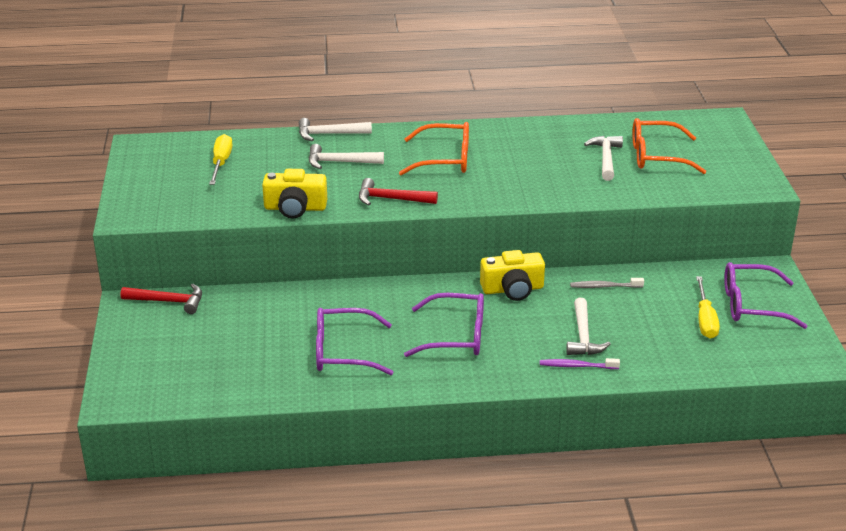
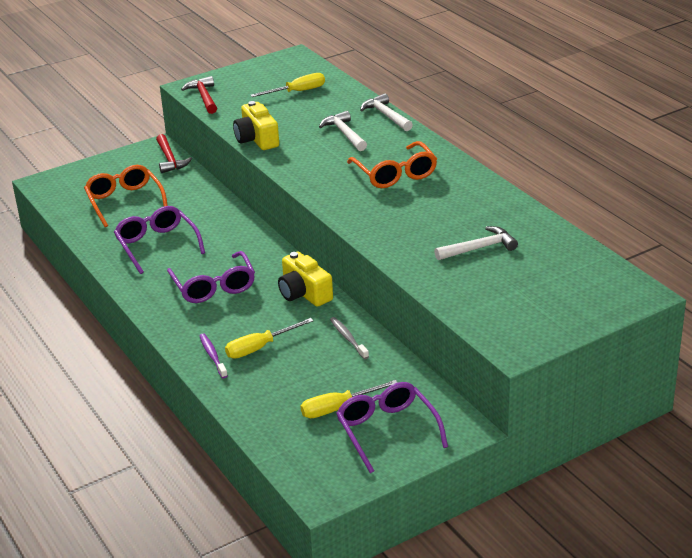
camera: 65 degrees right, 0 degrees up
(391, 199) = (306, 171): red hammer -> red hammer (204, 97)
(583, 336) = (259, 347): white hammer -> yellow screwdriver
(657, 156) = (513, 274): orange glasses -> orange glasses (124, 201)

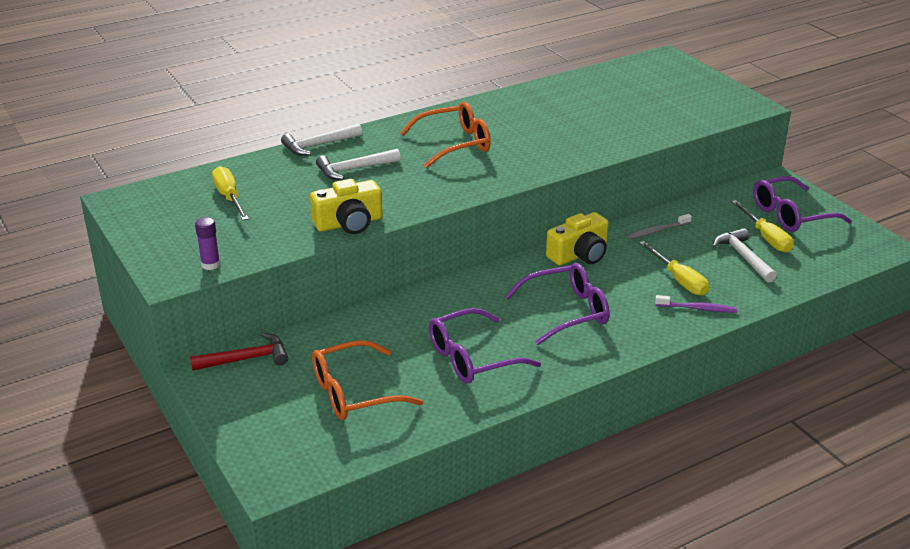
camera: 90 degrees left, 0 degrees up
(204, 97) = (210, 265): red hammer -> purple glue stick
(212, 356) = (697, 308): purple toothbrush -> purple toothbrush turned 150 degrees counterclockwise
(479, 248) = (599, 111): white hammer -> white hammer (743, 257)

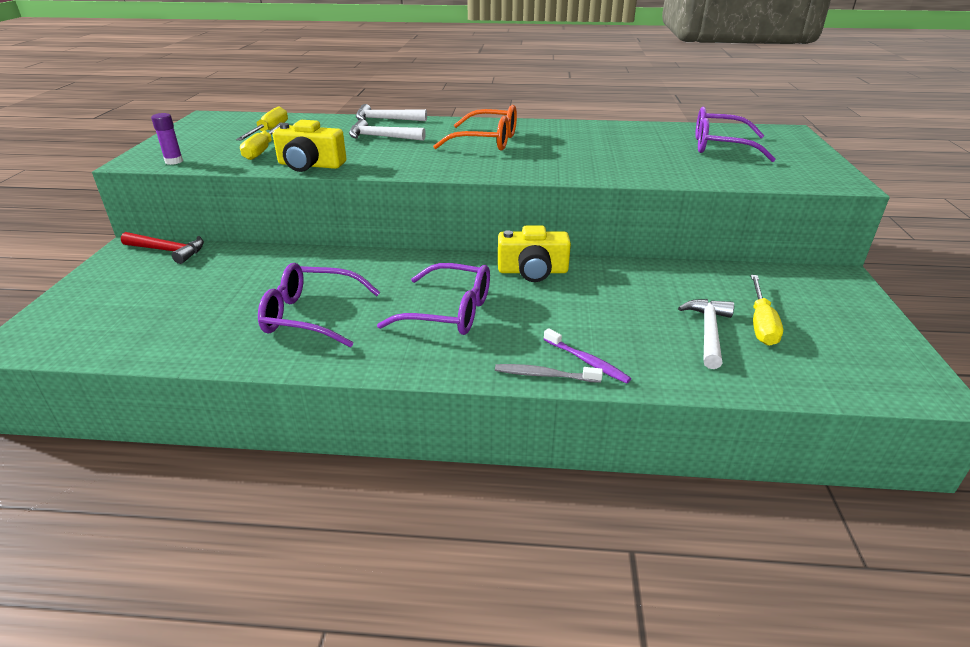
camera: 35 degrees right, 0 degrees up
(354, 393) = (185, 303): orange glasses -> none
(657, 231) = (639, 277): grey toothbrush -> grey toothbrush (544, 375)
(679, 280) = (603, 327): yellow screwdriver -> yellow screwdriver (262, 150)
(791, 215) = (821, 313): purple glasses -> purple glasses (720, 146)

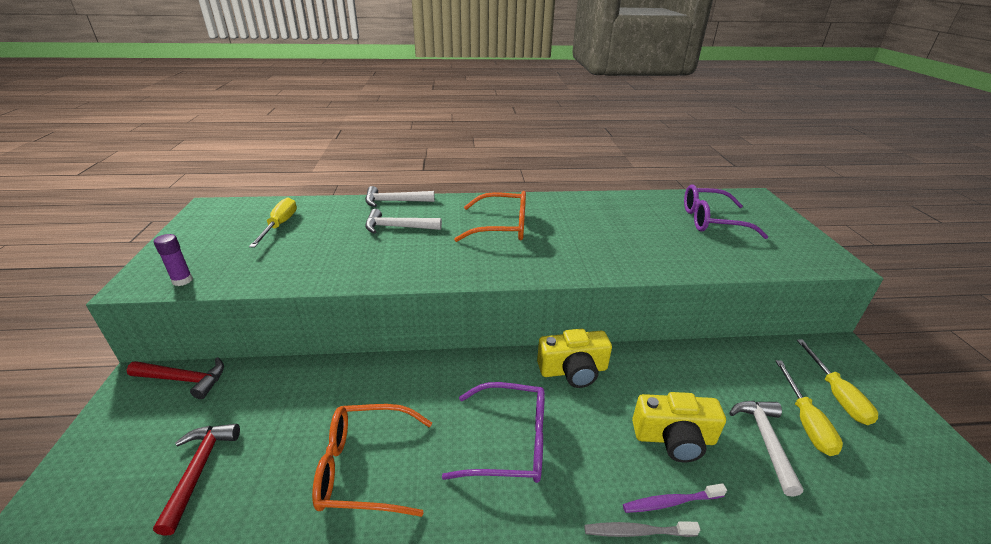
camera: 10 degrees left, 0 degrees up
(171, 305) = (199, 470): none -> red hammer
(262, 150) = (278, 255): yellow screwdriver -> yellow screwdriver (836, 395)
(310, 165) = (335, 275): yellow camera -> yellow camera (674, 438)
(311, 316) = (364, 468): purple glasses -> orange glasses
(587, 361) = (670, 502): purple toothbrush -> purple toothbrush turned 135 degrees clockwise

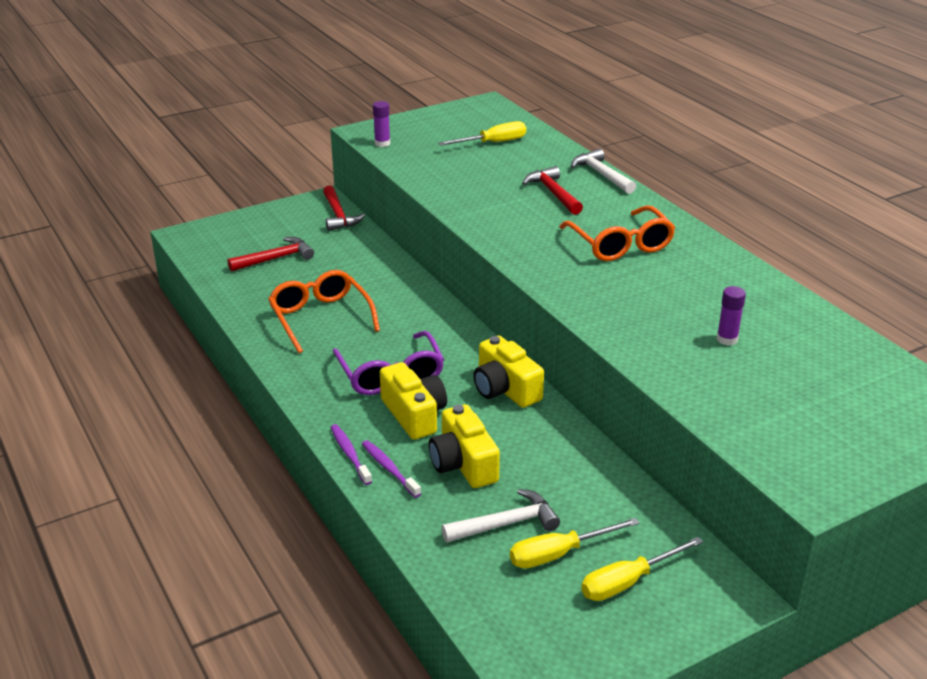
camera: 65 degrees right, 0 degrees up
(397, 227) = (553, 193): white hammer -> red hammer
(585, 447) = (414, 414): none -> yellow camera
(637, 532) = (350, 454): grey toothbrush -> purple toothbrush
(651, 231) = (727, 339): none -> purple glue stick
(711, 221) = (819, 382): purple glasses -> none

